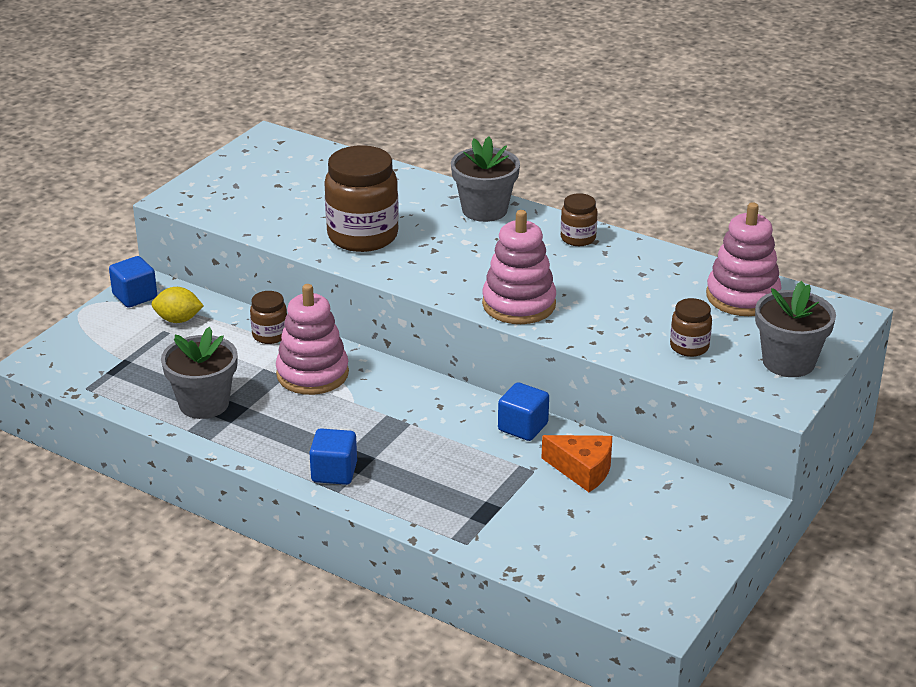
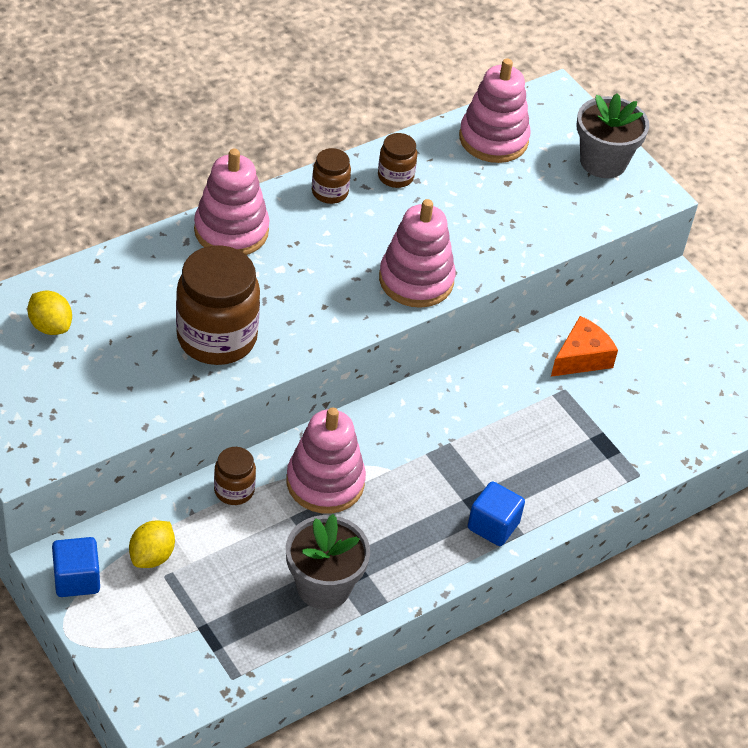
camera: 70 degrees left, 15 degrees up
(311, 172) = (50, 326): none -> yellow lemon
(484, 210) = (231, 231): grey flower pot -> pink stacking toy
(523, 427) = (500, 368): blue cube -> none
(689, 347) = (548, 206): brown jar -> brown jar (395, 176)

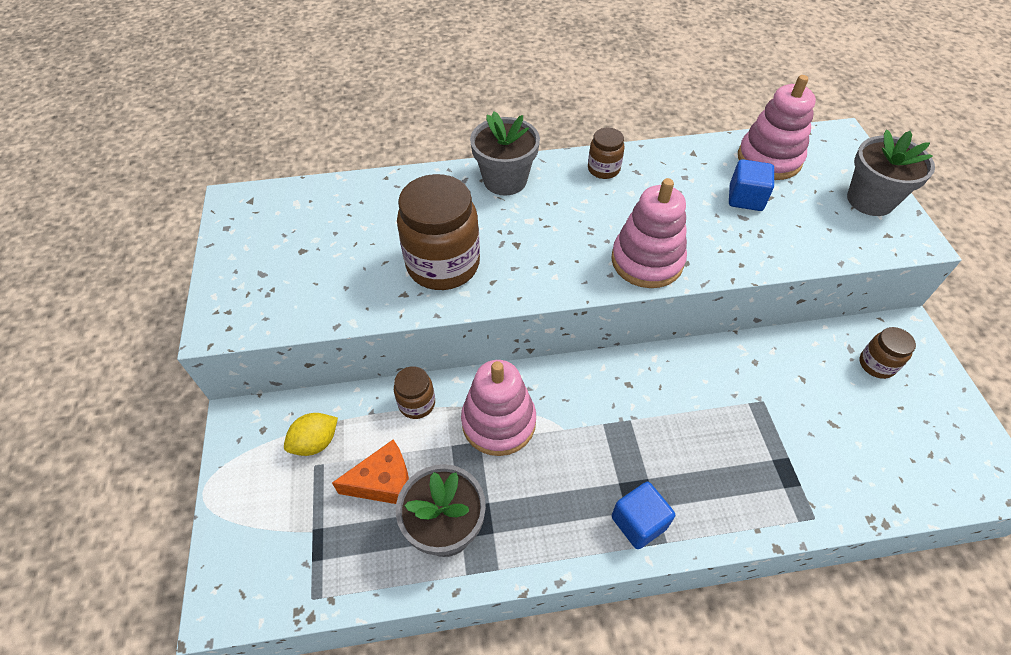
camera: 30 degrees right, 5 degrees up
(50, 326) = (317, 219): yellow lemon -> none
(77, 579) = (243, 442): blue cube -> blue cube (745, 198)
(231, 231) = (505, 180): pink stacking toy -> grey flower pot
(395, 176) = (667, 170): brown jar -> brown jar (876, 364)
(581, 358) = (790, 375): orange cheese -> orange cheese (383, 482)

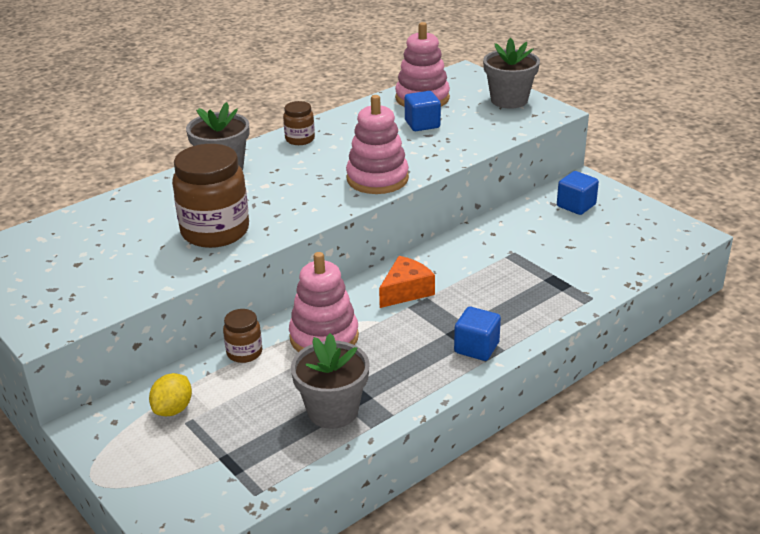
camera: 30 degrees left, 20 degrees down
(383, 482) = (257, 407): orange cheese -> orange cheese (406, 291)
(876, 364) = (576, 205): brown jar -> blue cube

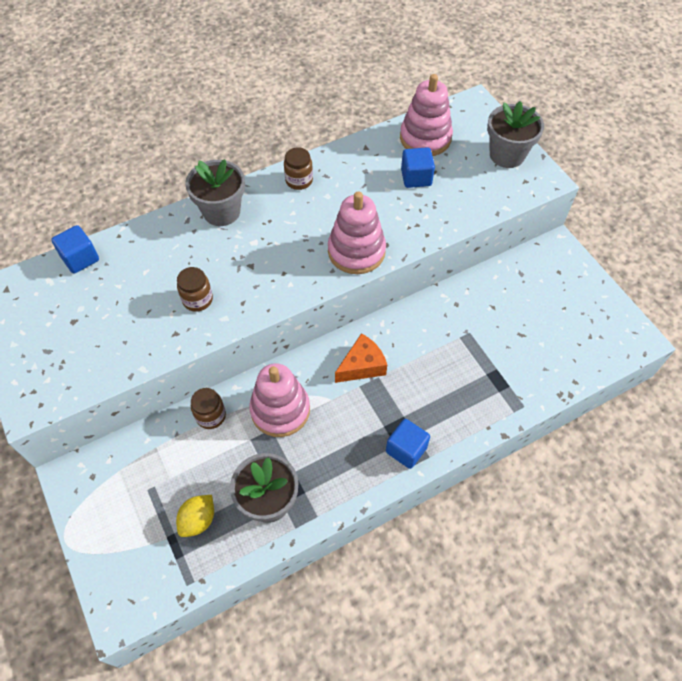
camera: 10 degrees right, 25 degrees up
(173, 409) = (141, 472): yellow lemon -> yellow lemon (198, 520)
(215, 231) = (197, 300): brown jar -> brown jar, size x0.50
(576, 205) = (541, 280): blue cube -> blue cube (80, 258)

